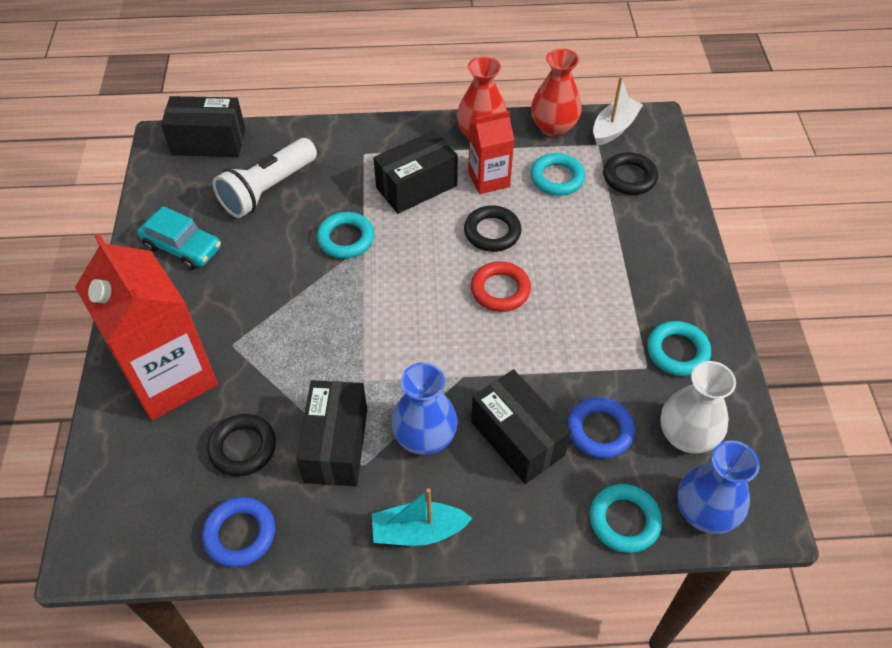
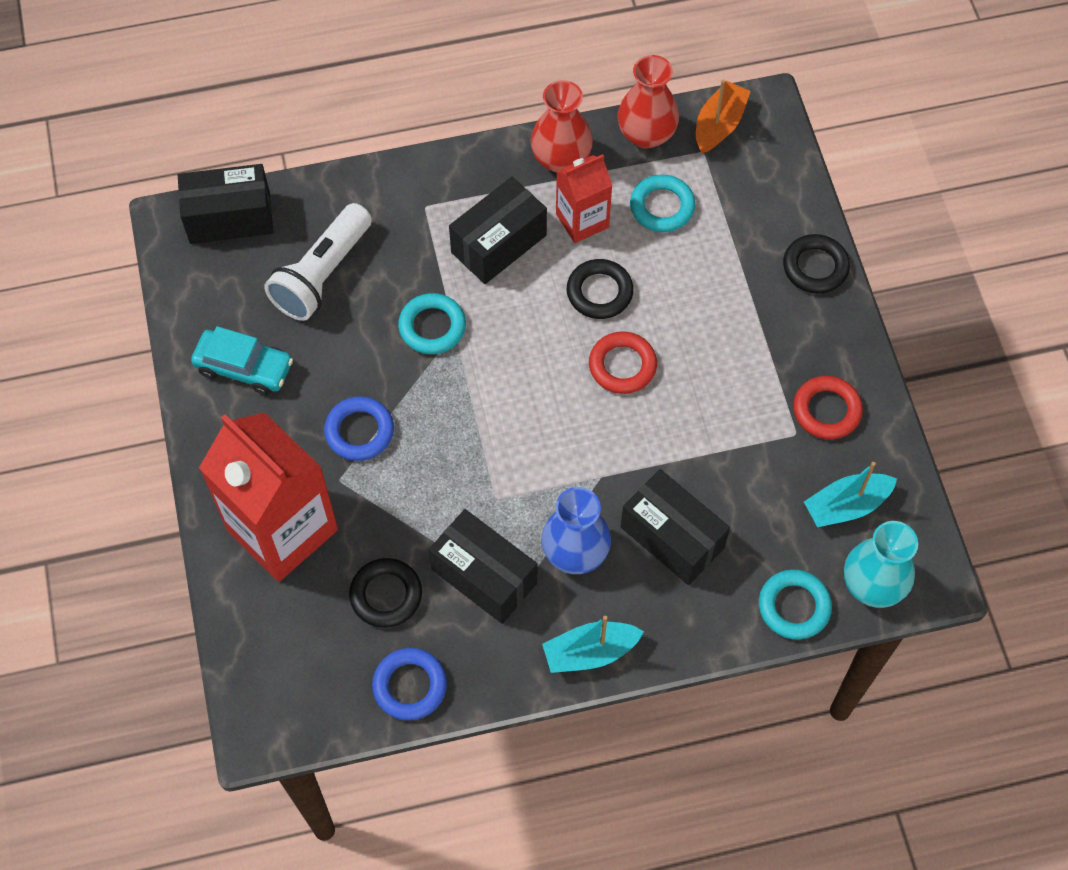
camera: 10 degrees left, 10 degrees up
(336, 445) = (484, 576): black box -> black box turned 45 degrees counterclockwise
(600, 430) = (756, 514): blue ring -> blue ring (359, 431)
(614, 128) = (719, 125): white boat -> orange boat
(629, 177) = (746, 193): black ring -> black ring (815, 267)
(677, 351) = (826, 410): turquoise ring -> red ring
(686, 436) = (846, 506): white vase -> turquoise boat
(704, 512) = (873, 584): blue vase -> turquoise vase

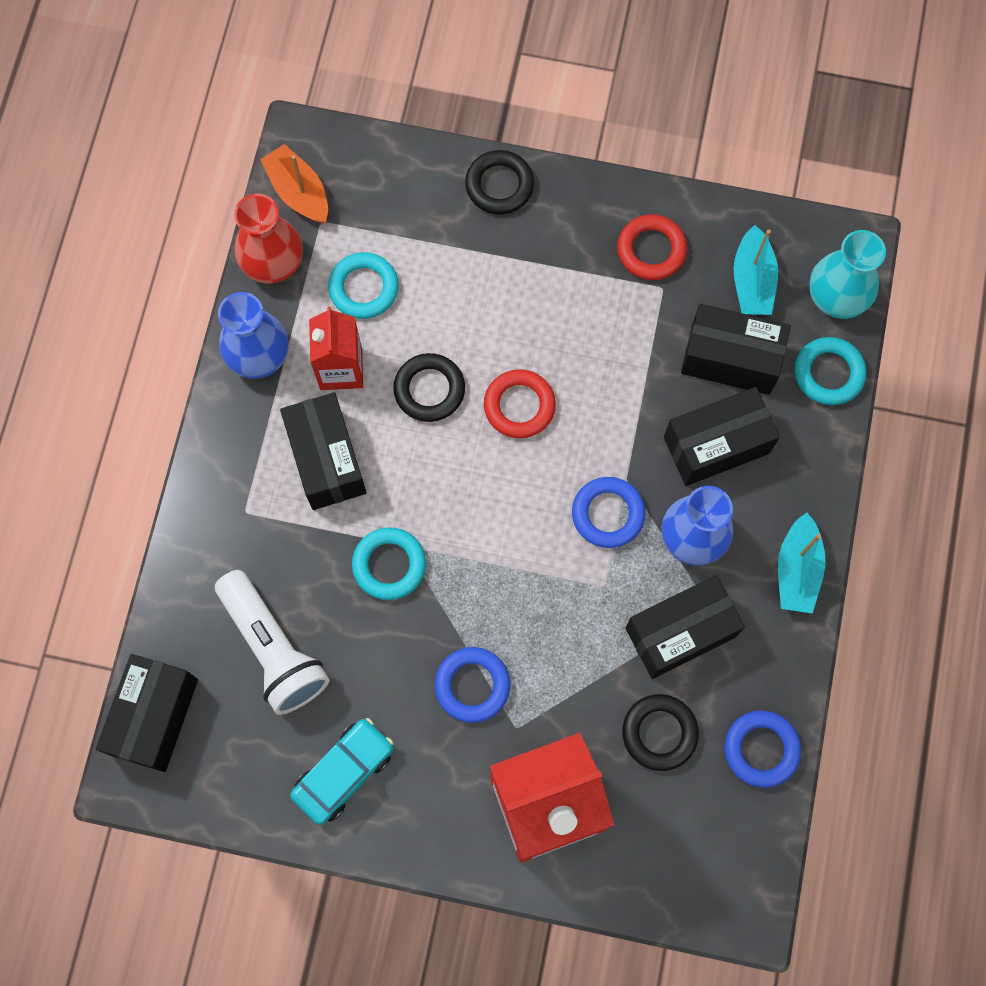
camera: 65 degrees left, 10 degrees up
(561, 159) = (259, 356): red vase -> blue vase
(562, 474) = (608, 514): none -> blue ring
(760, 517) = (730, 359): none -> black box

